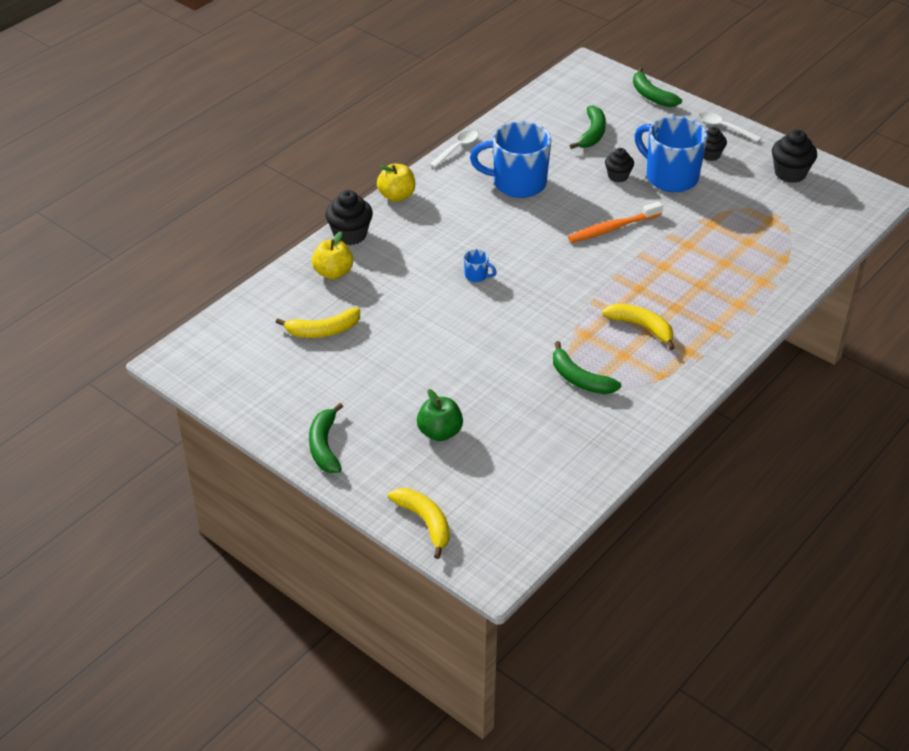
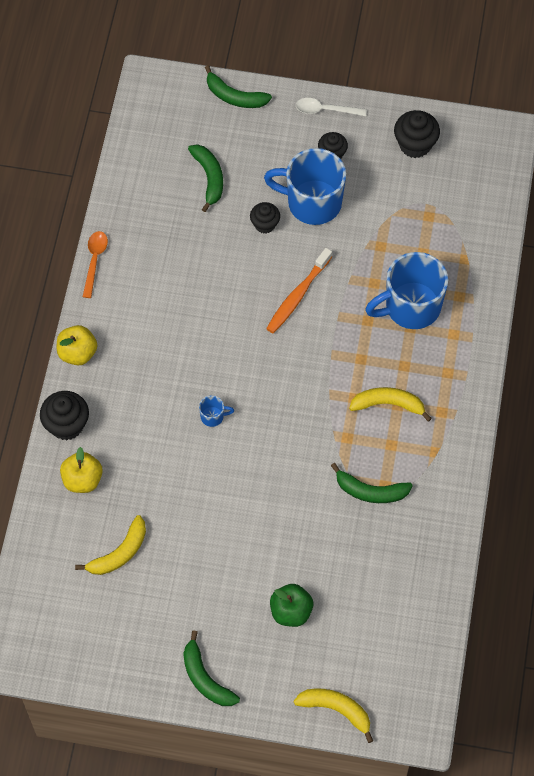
camera: 30 degrees left, 20 degrees up
(457, 148) = (94, 261): white spoon -> orange spoon
(518, 183) = (179, 280): blue mug -> blue mug (411, 307)

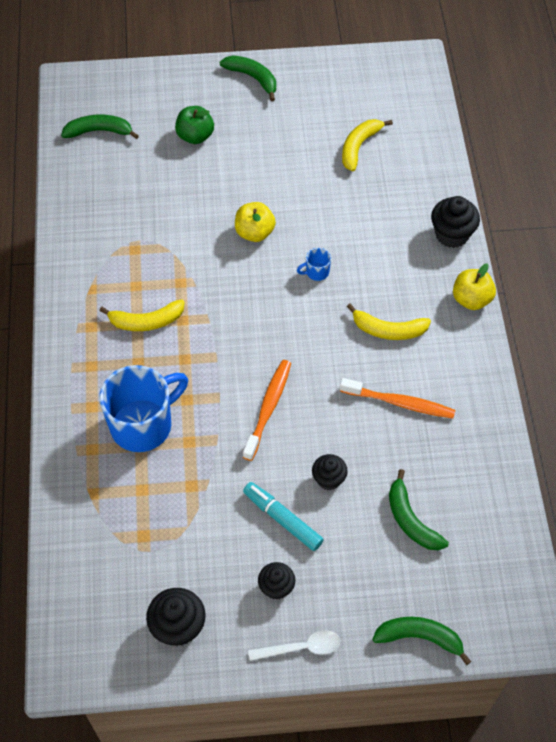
camera: 165 degrees right, 5 degrees down
(82, 480) = (416, 194): yellow apple -> yellow apple (254, 232)
(94, 261) = (496, 394): orange spoon -> none
(182, 273) = (399, 403): none -> orange toothbrush
(312, 202) = (282, 519): blue mug -> turquoise marker
(336, 710) = (139, 80): yellow banana -> yellow banana (388, 330)
(370, 491) = (147, 242): green banana -> green banana (99, 131)

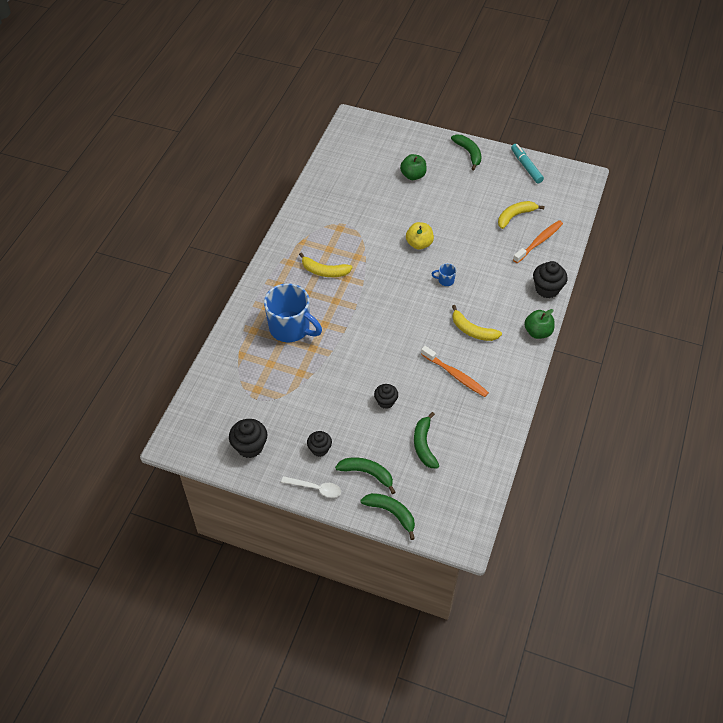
camera: 25 degrees right, 5 degrees down
(99, 131) = (355, 153): green banana -> green banana (367, 473)
(143, 425) = (290, 328): blue mug -> blue mug turned 45 degrees clockwise
(268, 408) = (371, 347): orange toothbrush -> orange toothbrush (539, 242)
(282, 519) = (344, 413): turquoise marker -> turquoise marker (526, 166)
(471, 299) = (537, 332): yellow apple -> green apple

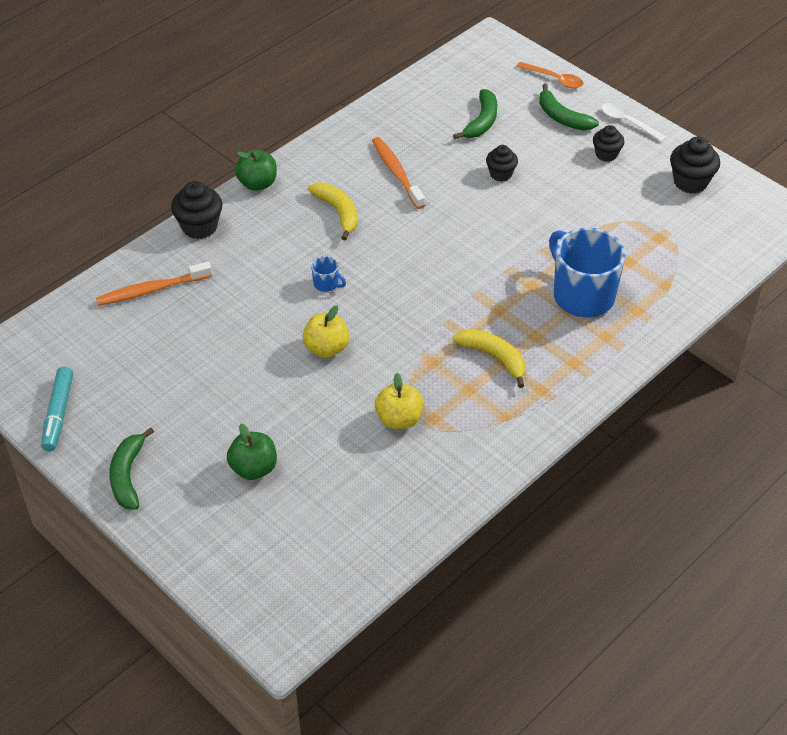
camera: 155 degrees left, 5 degrees down
(357, 221) = (399, 419): none -> yellow apple
(391, 513) = (554, 79): green banana -> orange spoon
(515, 216) = (150, 339): yellow banana -> none

